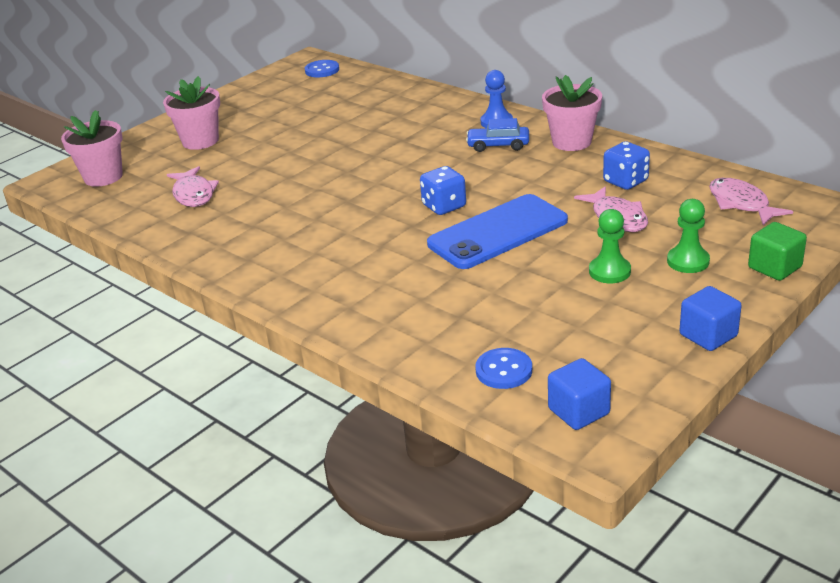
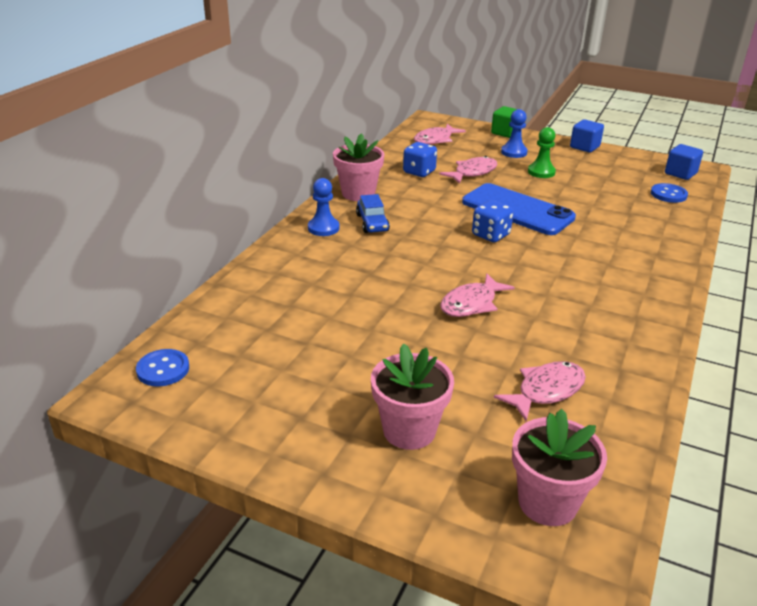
camera: 110 degrees left, 0 degrees up
(325, 179) = (471, 304): none -> pink fish
(688, 261) = (514, 152): green pawn -> blue pawn

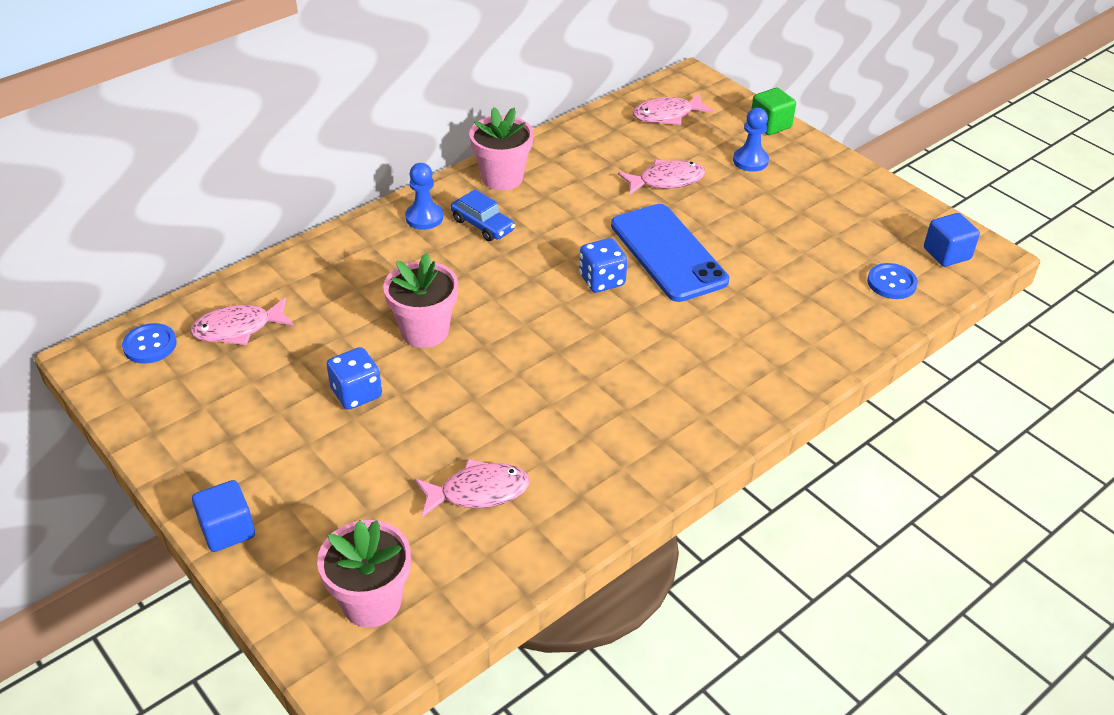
camera: 25 degrees right, 10 degrees up
(372, 223) = (483, 225): blue car -> blue car turned 60 degrees counterclockwise
(409, 430) = (312, 485): pink flower pot -> pink flower pot (424, 331)
(419, 172) = (601, 163): blue dice -> blue dice (356, 393)
(471, 304) = (497, 365): pink fish -> pink fish (238, 328)
(541, 172) = (755, 202): green pawn -> none
(584, 147) = (856, 175): blue cube -> blue cube (227, 530)

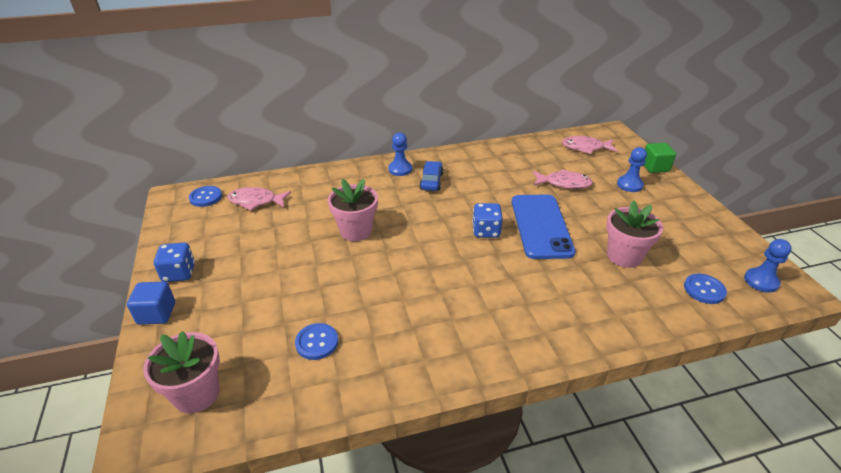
camera: 25 degrees right, 5 degrees down
(356, 393) = (290, 255): blue dice -> blue dice (179, 273)
(478, 492) = (317, 342): pink fish -> blue button
(483, 225) = (431, 181): blue car -> blue car turned 150 degrees counterclockwise
(502, 178) = (460, 159): pink flower pot -> pink flower pot (624, 256)
(946, 254) = (761, 281): blue cube -> blue pawn

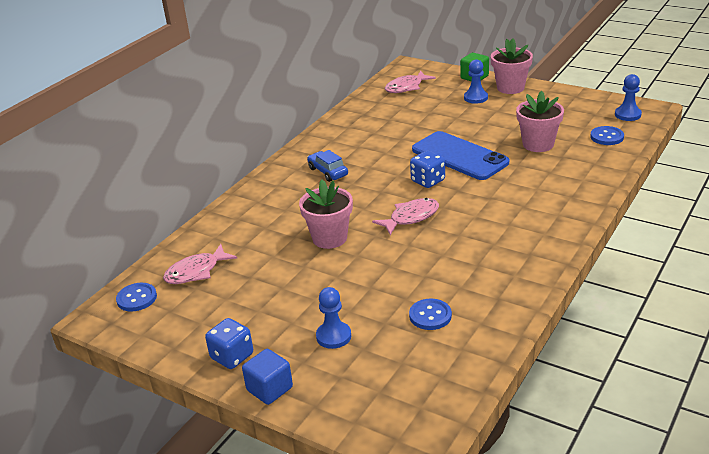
camera: 40 degrees left, 5 degrees down
(197, 394) = (402, 399): pink flower pot -> pink flower pot (510, 88)
(400, 169) = (285, 177): blue pawn -> blue pawn (333, 336)
(564, 183) = (430, 120): pink fish -> pink fish (411, 217)

